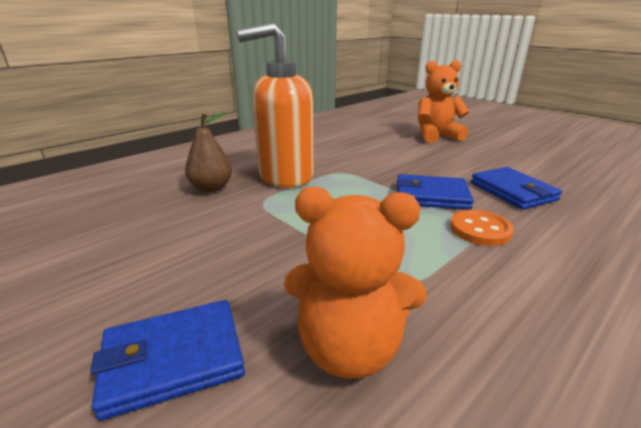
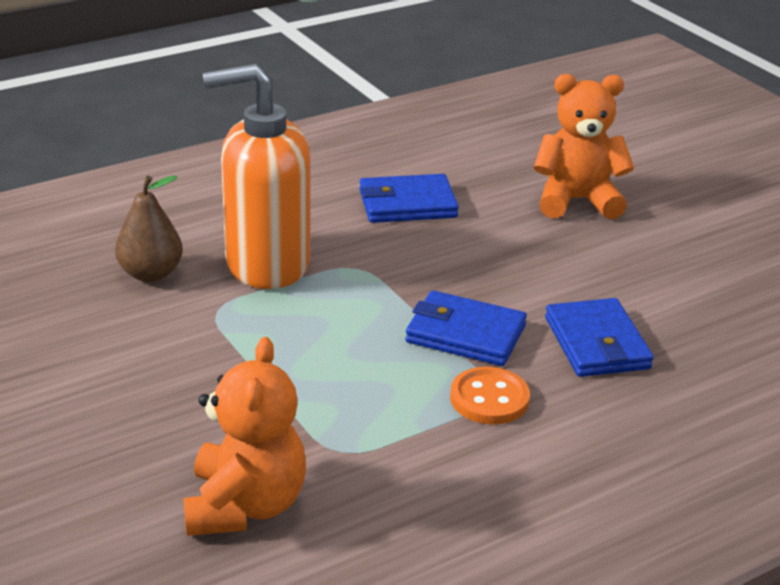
camera: 10 degrees right, 5 degrees up
(173, 359) = (77, 488): blue wallet -> blue wallet (407, 204)
(349, 348) = (245, 506): orange teddy bear -> orange teddy bear turned 105 degrees counterclockwise

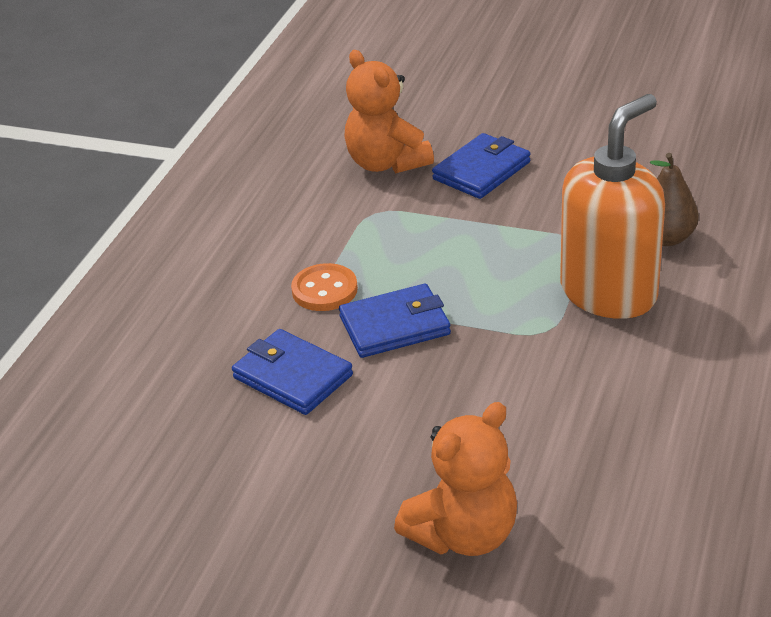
camera: 145 degrees right, 5 degrees up
(407, 204) = (601, 421): blue wallet -> blue wallet (481, 171)

